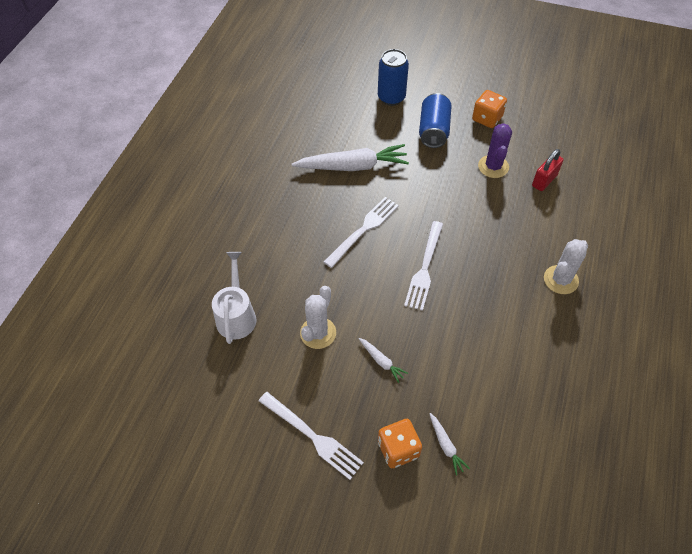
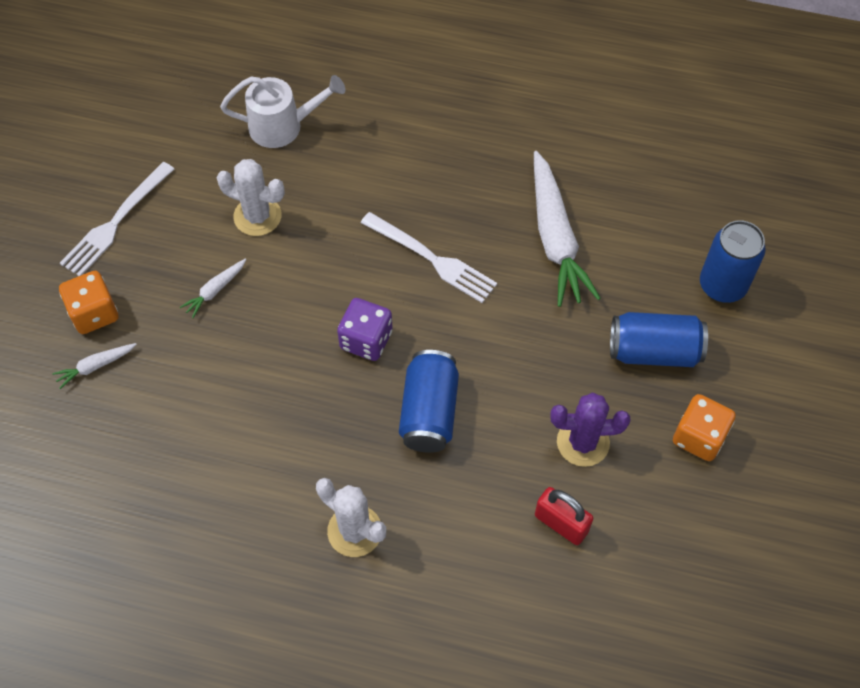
camera: 85 degrees right, 5 degrees up
(424, 269) = (366, 340): white fork -> purple dice
(476, 237) = (429, 412): none -> blue can

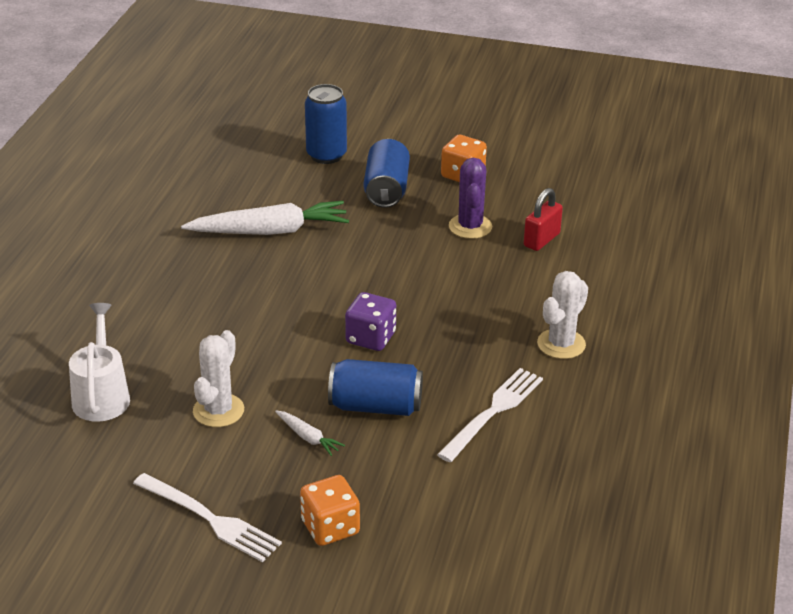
camera: 90 degrees left, 25 degrees down
(95, 366) = (396, 521): white carrot -> none
(429, 412) = (445, 303): blue can -> blue can (375, 406)
(433, 259) = (285, 298): white fork -> white fork (493, 411)

